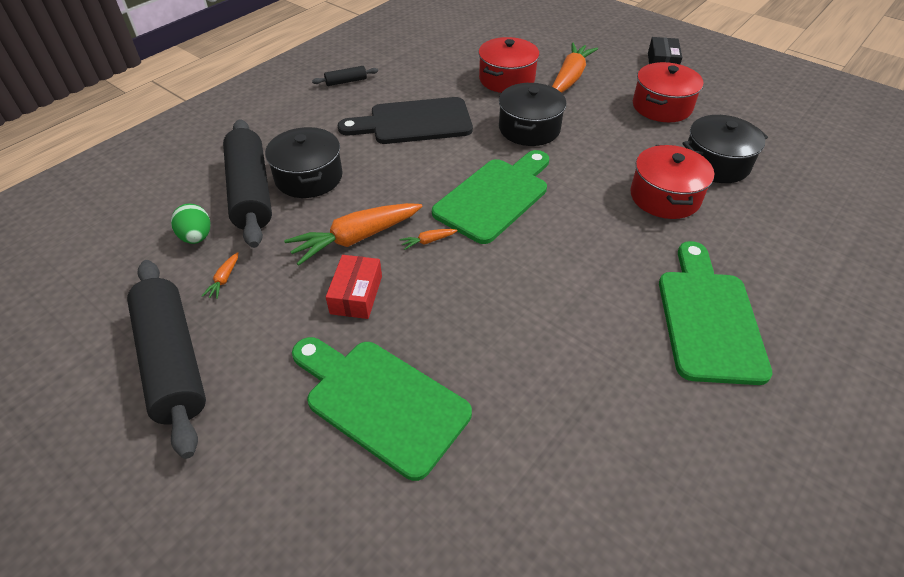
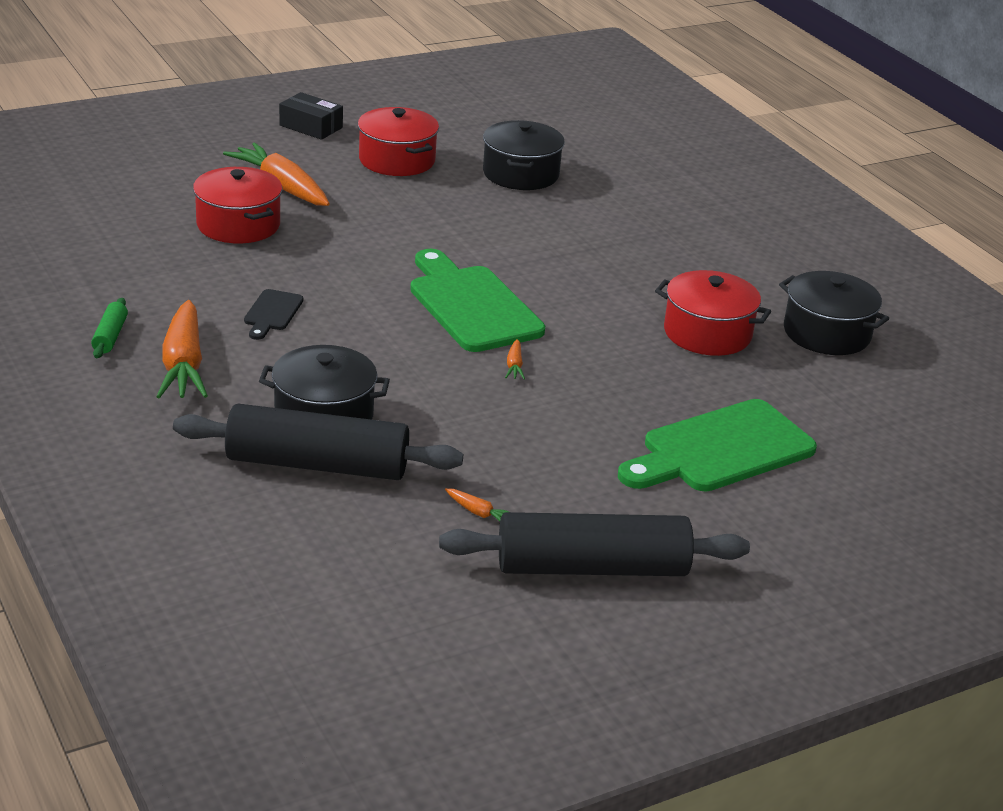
camera: 70 degrees left, 15 degrees down
(197, 237) = (380, 522): green egg -> none
(346, 81) = (110, 336): black rolling pin -> green rolling pin
(356, 238) = (474, 409): orange carrot -> orange carrot (183, 365)
(356, 294) = (567, 430): red box -> none
(414, 122) = (272, 313): black cutting board -> black cutting board, size x0.47
(529, 129) = (362, 246): black pot -> black pot (826, 333)
(664, 197) = (549, 218): red pot -> red pot (707, 333)
(708, 318) = (721, 261): green cutting board -> none

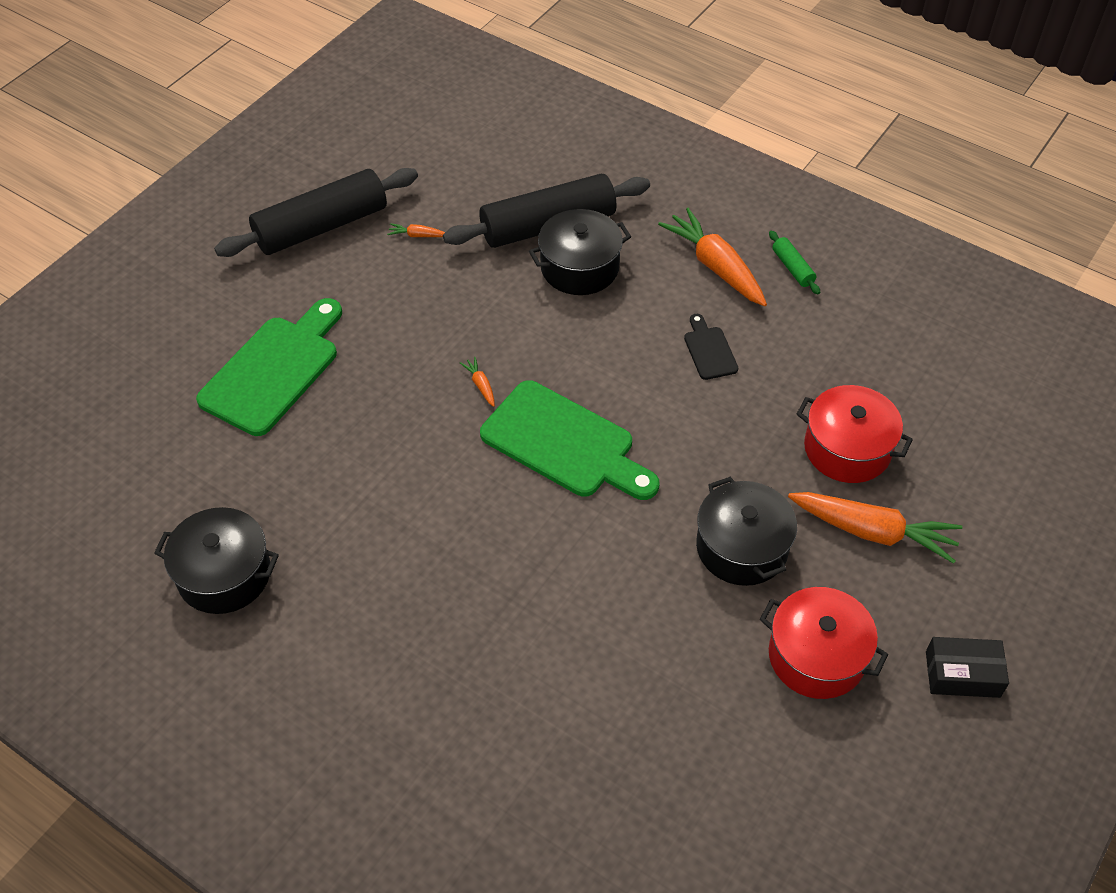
camera: 155 degrees right, 20 degrees up
(521, 174) = (672, 710): black pot -> black pot (741, 547)
(707, 333) = (338, 513): red pot -> none

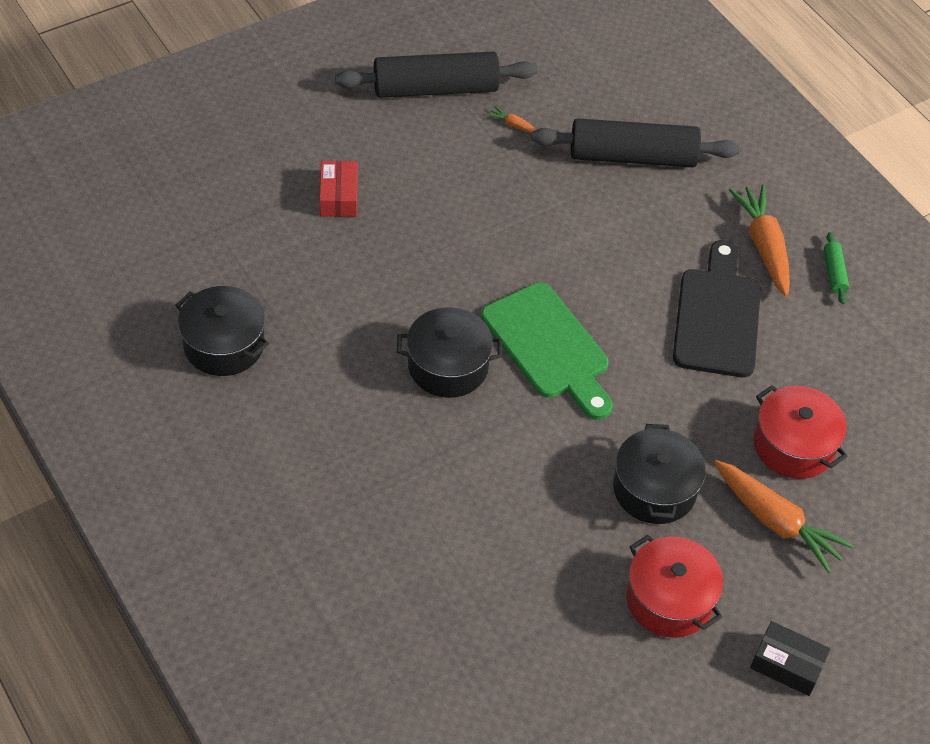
camera: 20 degrees right, 0 degrees up
(274, 370) = (338, 197): green cutting board -> red box
(480, 385) = (503, 272): orange carrot -> none
(579, 267) = (641, 203): black pot -> black pot (448, 366)
(709, 350) = (717, 316): black cutting board -> black cutting board, size x2.13

